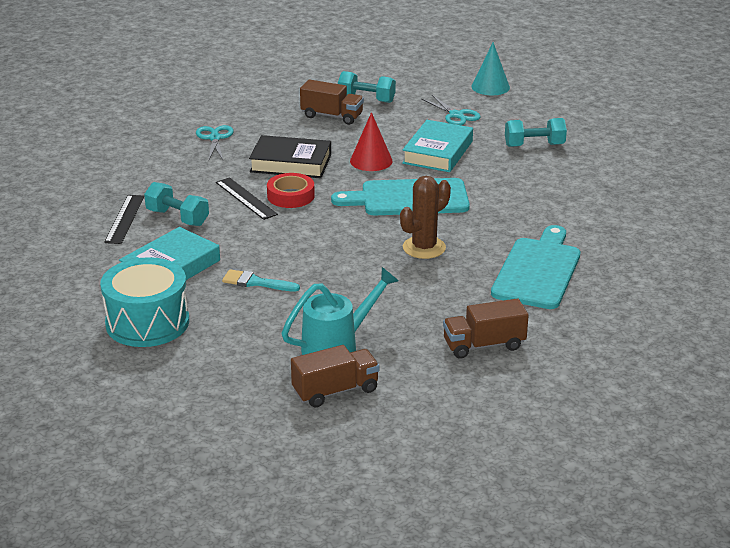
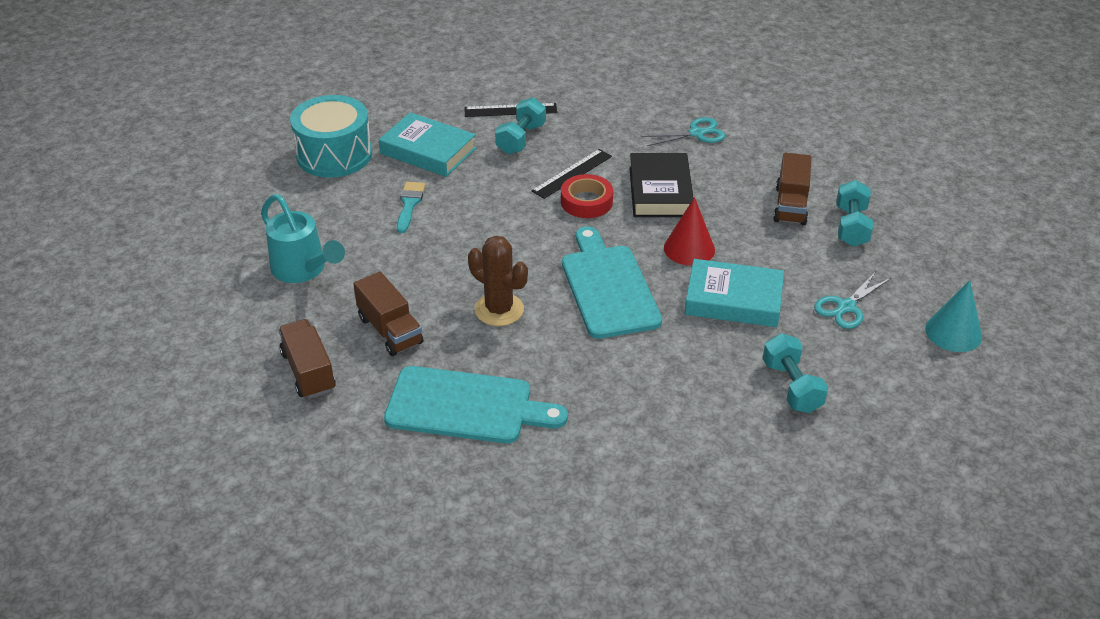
camera: 80 degrees right, 10 degrees up
(335, 391) = (229, 278): brown truck -> brown truck (390, 330)

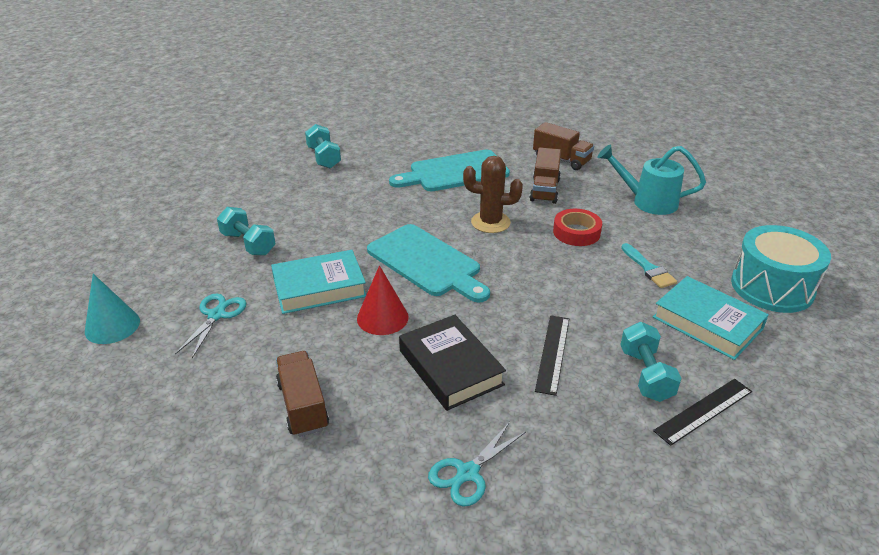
camera: 150 degrees right, 5 degrees down
(390, 330) = (544, 190): brown truck -> brown truck turned 105 degrees counterclockwise
(428, 151) = (707, 323): turquoise book -> turquoise book turned 45 degrees clockwise
(586, 202) = (510, 328): red tape -> red tape (576, 232)
(851, 226) = (226, 404): turquoise dumbbell -> turquoise dumbbell (324, 157)

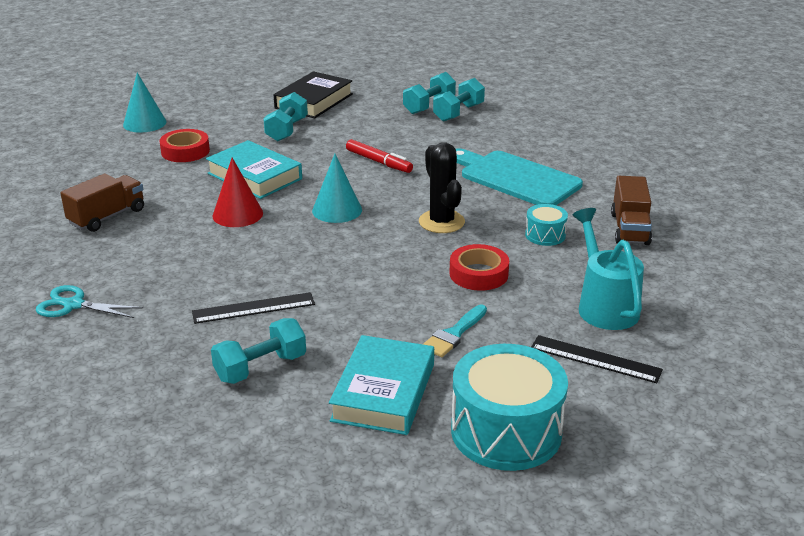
camera: 60 degrees right, 5 degrees down
(216, 315) = (185, 151): turquoise scissors -> red tape
(295, 165) = (429, 106): none -> turquoise dumbbell
(365, 218) = (379, 162): none -> red marker
(426, 263) = (337, 210): turquoise cutting board -> turquoise cone
(450, 367) = (195, 263): black book -> black book (314, 101)
(490, 222) = (441, 222): brown cactus -> black cactus
(544, 190) = (545, 235): brown truck -> turquoise drum
(703, 411) = (229, 413): black ruler -> black ruler (595, 359)

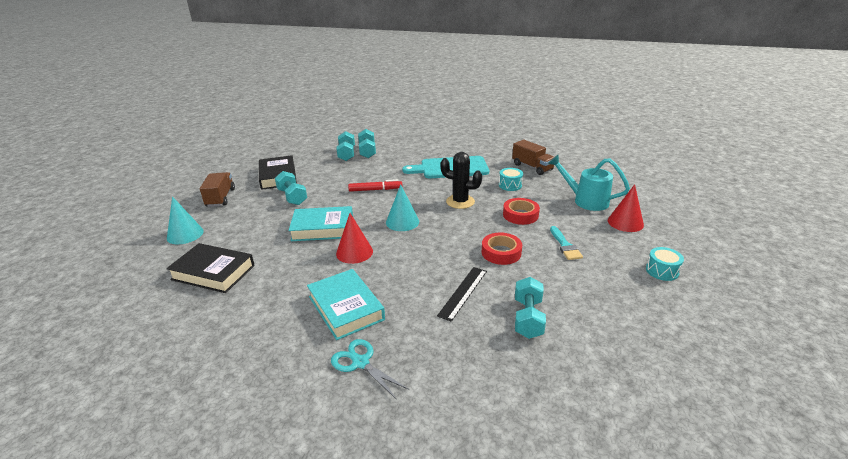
camera: 45 degrees left, 0 degrees up
(74, 305) = (360, 363): turquoise scissors -> turquoise scissors turned 75 degrees clockwise
(107, 217) = (273, 299): brown truck -> brown truck (220, 198)
(108, 169) = (213, 272): none -> black book
(185, 151) = (249, 236): red tape -> red tape (501, 252)
(383, 392) = (595, 289): turquoise book -> turquoise book (346, 308)
(506, 431) = (662, 271): turquoise drum -> turquoise drum, size x0.48
(595, 359) = (625, 222): black ruler -> red cone

